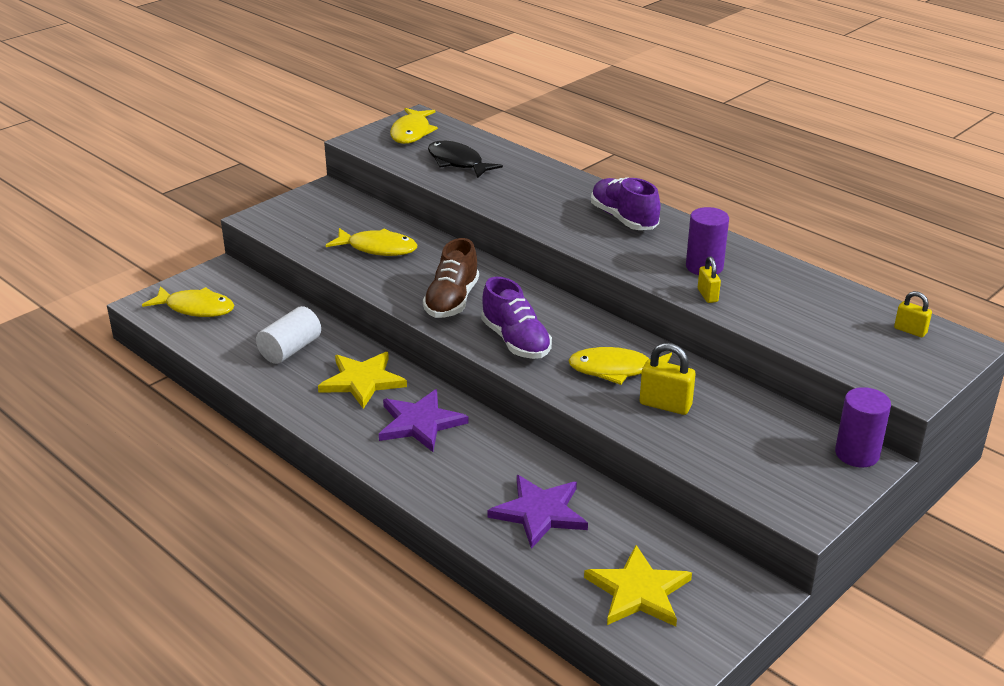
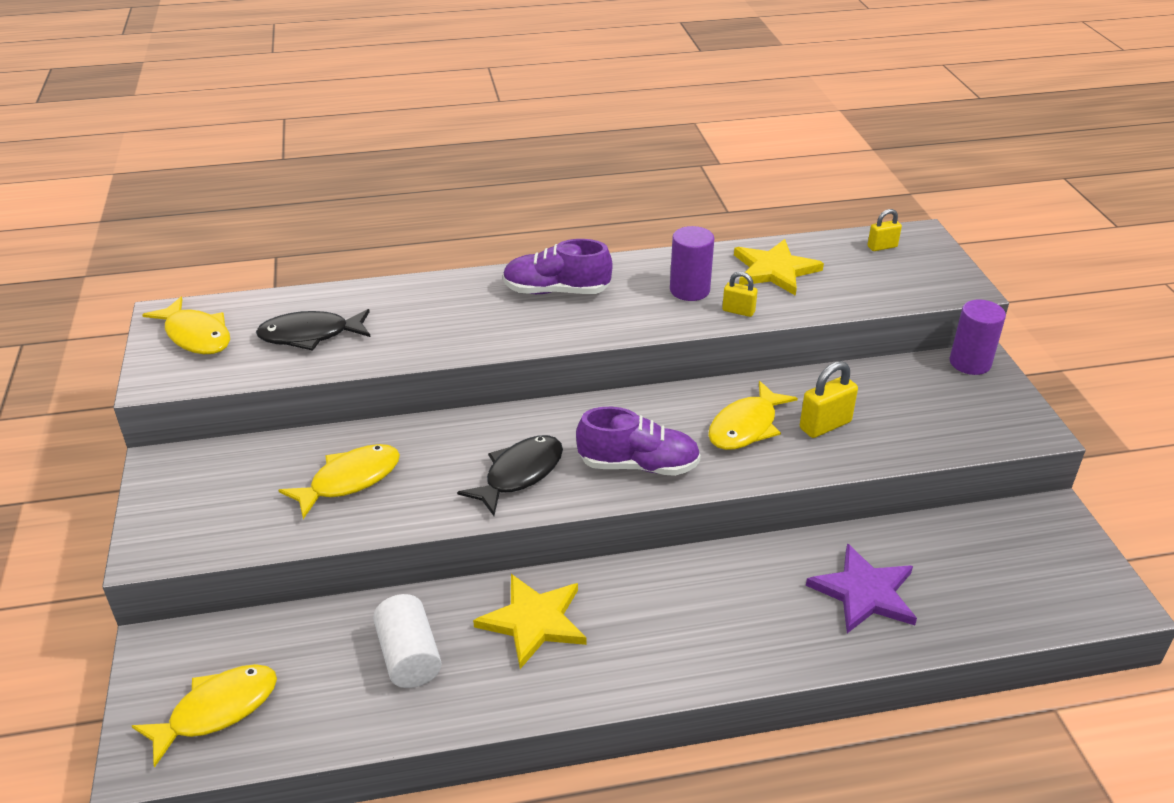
camera: 55 degrees left, 5 degrees up
(420, 423) = (652, 610): purple star -> none
(452, 301) = (519, 474): brown shoe -> black fish
(638, 591) = (1015, 584): yellow star -> yellow star (774, 270)

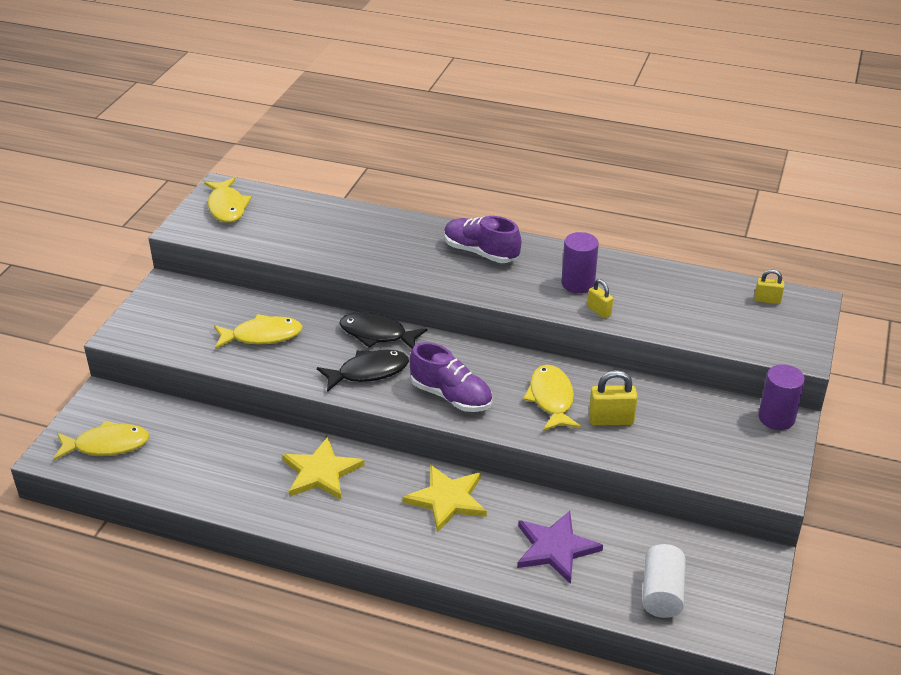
camera: 30 degrees right, 0 degrees up
(310, 335) = (294, 230): black fish -> black fish (377, 334)
(409, 656) = (231, 461): white cylinder -> white cylinder (662, 593)
(746, 426) = (551, 399): yellow fish -> yellow fish turned 105 degrees clockwise
(774, 270) = (659, 290): yellow star -> yellow star (447, 499)

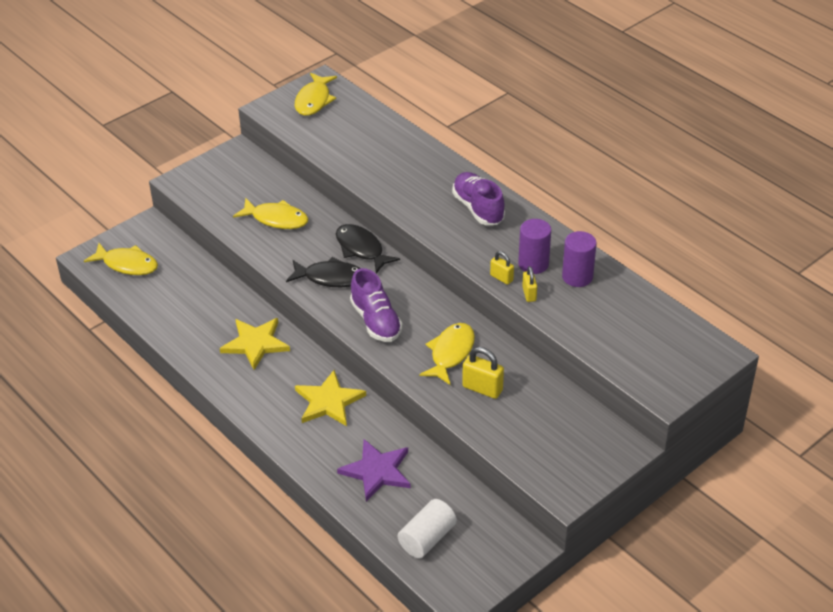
camera: 30 degrees right, 5 degrees up
(767, 300) = (682, 337): yellow padlock -> yellow padlock (501, 278)
(776, 418) = (619, 441): purple cylinder -> purple cylinder (577, 277)

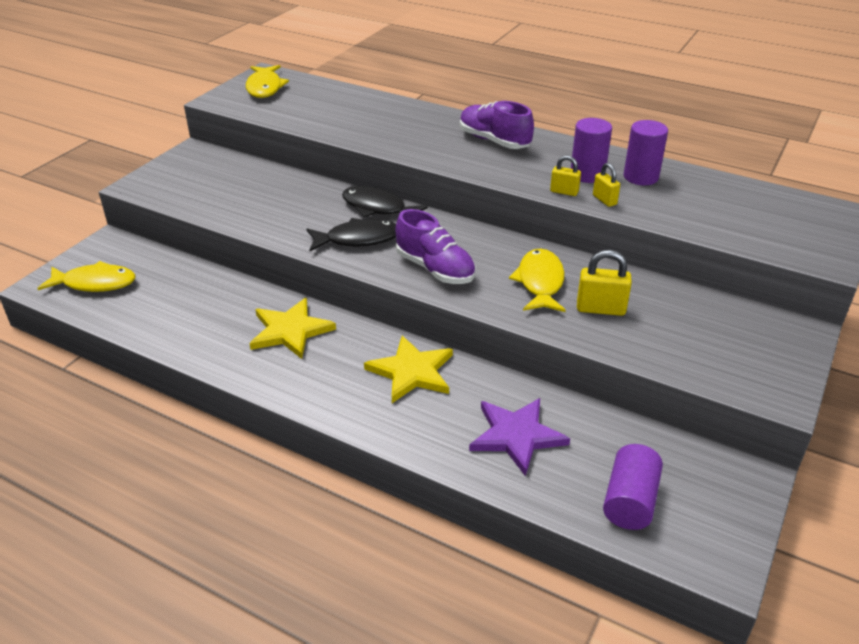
camera: 20 degrees left, 5 degrees down
(276, 219) = (266, 199): yellow fish -> none
(427, 538) = (630, 501): white cylinder -> purple cylinder

